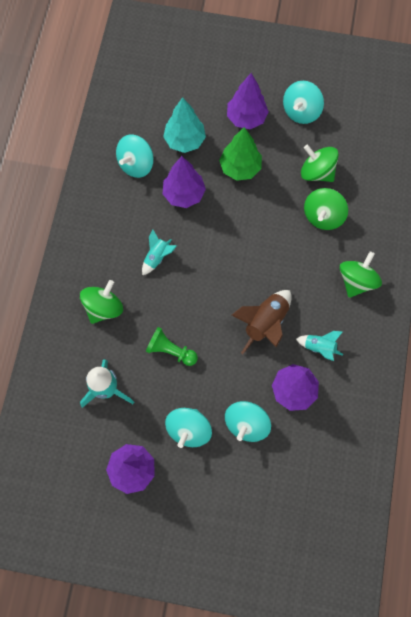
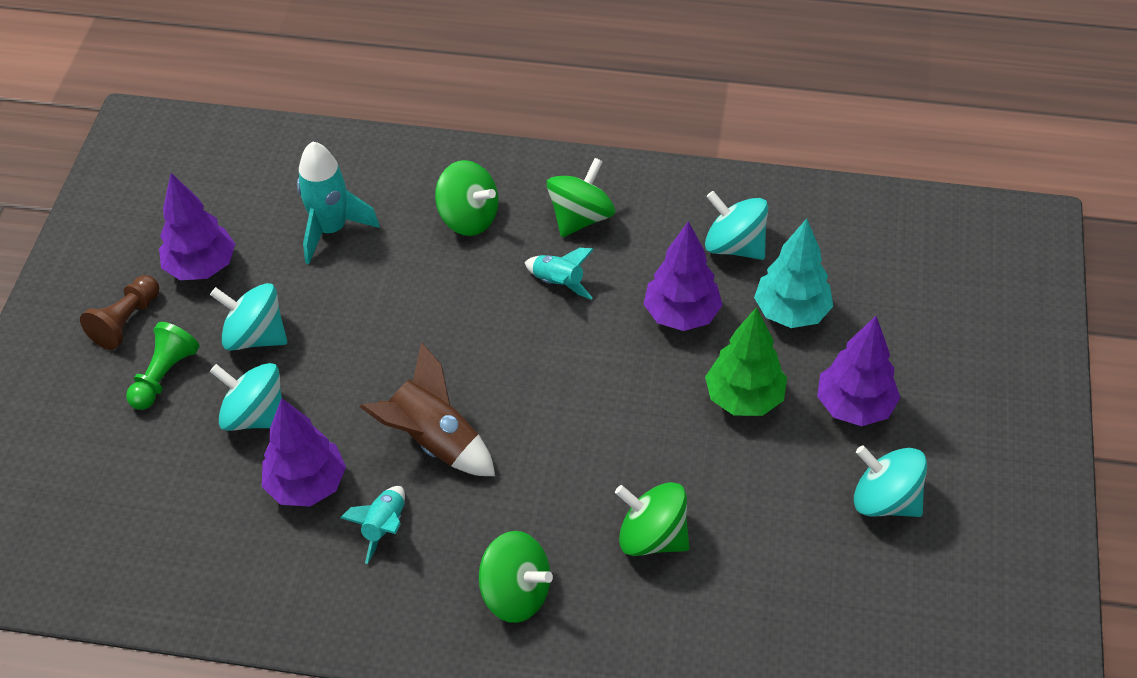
camera: 90 degrees right, 20 degrees down
(170, 350) = (391, 307): green pawn -> green pawn (164, 375)
(173, 513) = (126, 321): none -> brown pawn
(317, 172) = (749, 527): green spinning top -> green spinning top (580, 218)

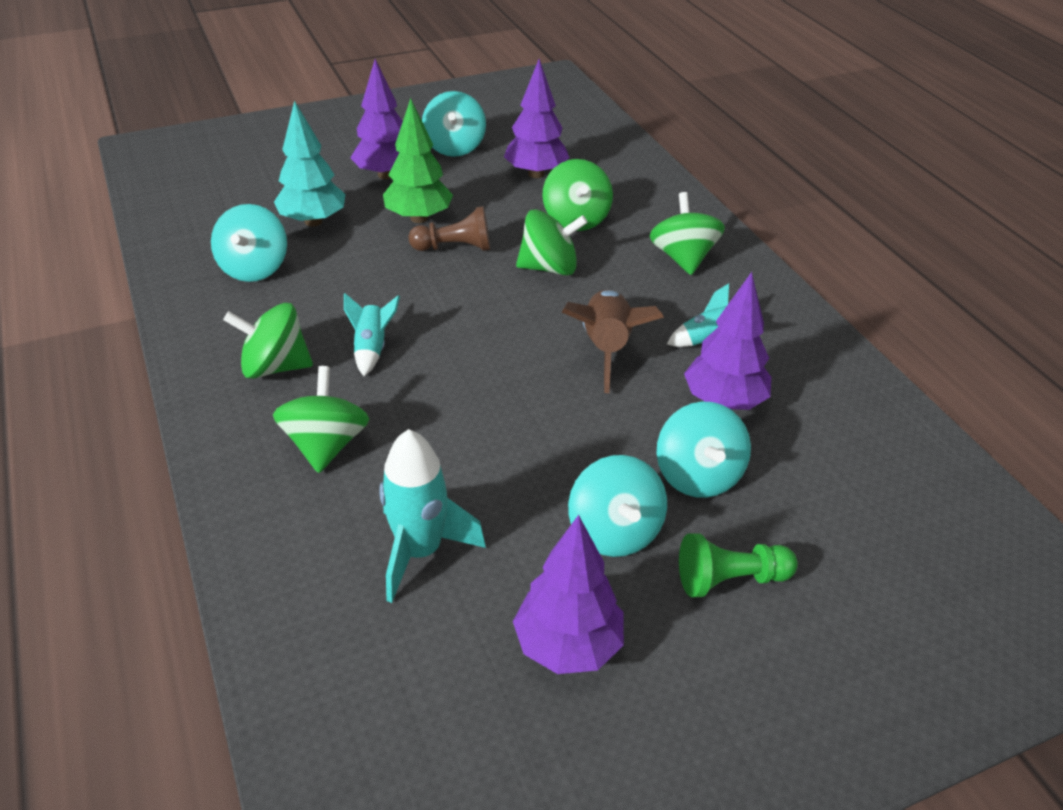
camera: 125 degrees left, 10 degrees down
(126, 321) = (703, 670): brown pawn -> brown pawn (455, 247)
(582, 464) = (549, 268): none -> green spinning top
(681, 315) = (357, 270): purple tree -> purple tree (536, 174)

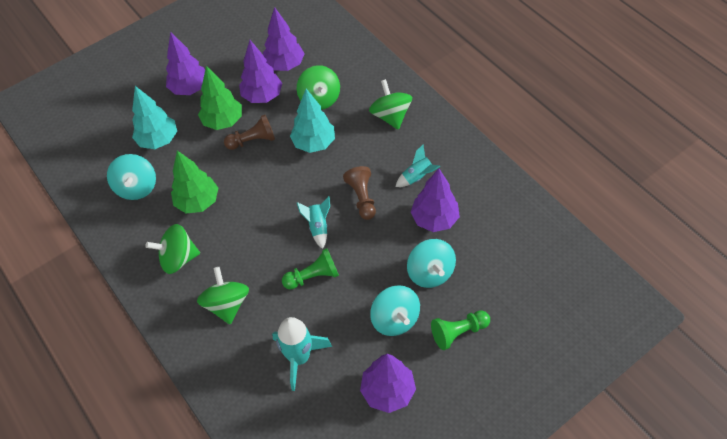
camera: 10 degrees left, 15 degrees up
(339, 303) = (198, 202): none -> green tree
(371, 349) = (229, 231): turquoise rocket -> turquoise rocket (318, 227)
(454, 147) = (226, 53): turquoise spinning top -> none
(488, 437) = (313, 276): none -> green pawn
(489, 201) = (262, 96): none -> purple tree
(549, 268) = (314, 143): green spinning top -> turquoise tree
(606, 349) = (362, 198): brown rocket -> brown pawn

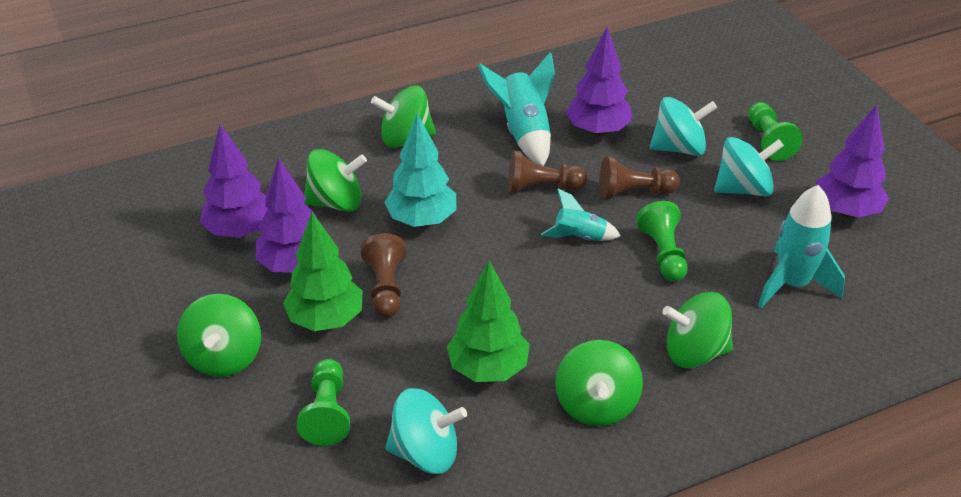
camera: 80 degrees left, 15 degrees down
(158, 140) = (327, 413): turquoise tree -> green pawn
(190, 89) = (224, 357): purple tree -> green spinning top
(371, 251) = (633, 192): none -> brown pawn
(417, 177) = (524, 133): turquoise rocket -> turquoise rocket, size x1.68

